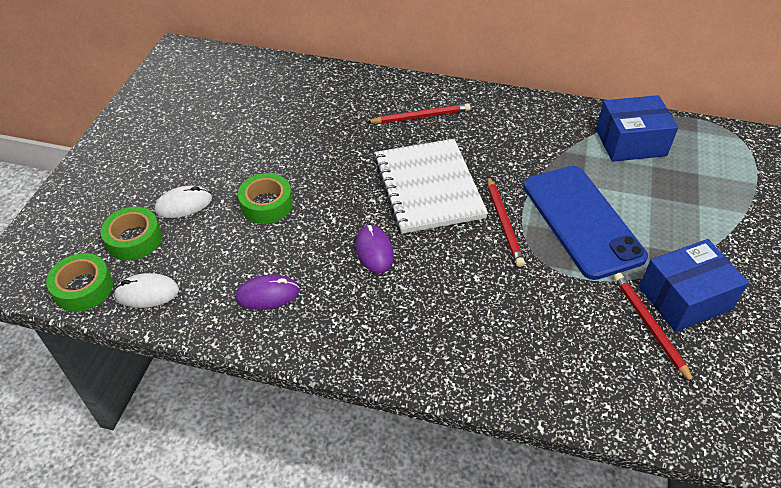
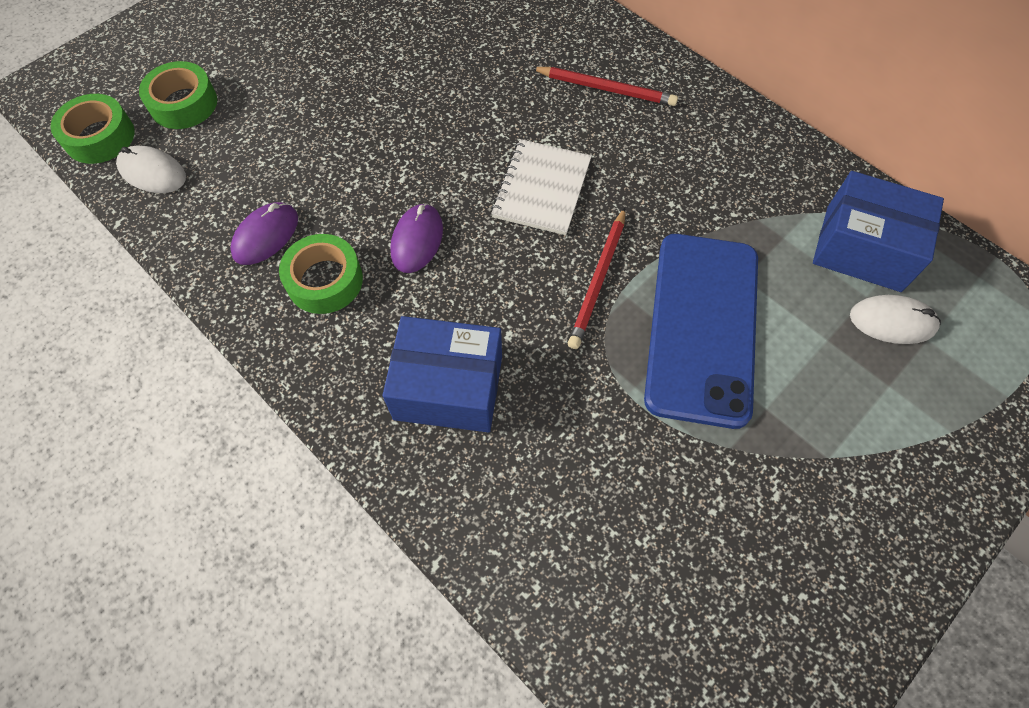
camera: 30 degrees right, 15 degrees up
(184, 204) = (260, 85): white mouse -> white mouse (892, 321)
(266, 204) = (344, 125): green tape -> green tape (325, 280)
(267, 294) = (266, 235): purple mouse -> purple mouse turned 75 degrees counterclockwise
(428, 187) = (541, 189): white notebook -> white notebook, size x0.64
(649, 326) = (675, 516): red pencil -> none
(684, 298) = (755, 505): blue box -> blue box (448, 387)

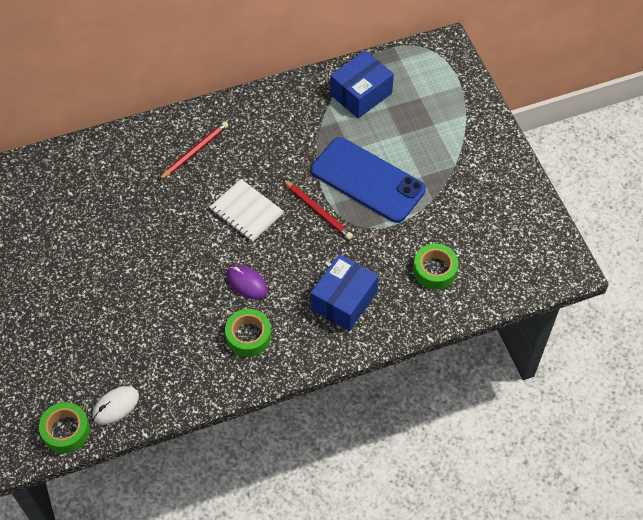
camera: 65 degrees left, 5 degrees down
(184, 104) = (67, 375): green tape -> green tape (435, 270)
(266, 235) = (200, 357): purple mouse -> none
(892, 321) = (404, 105): white mouse -> none

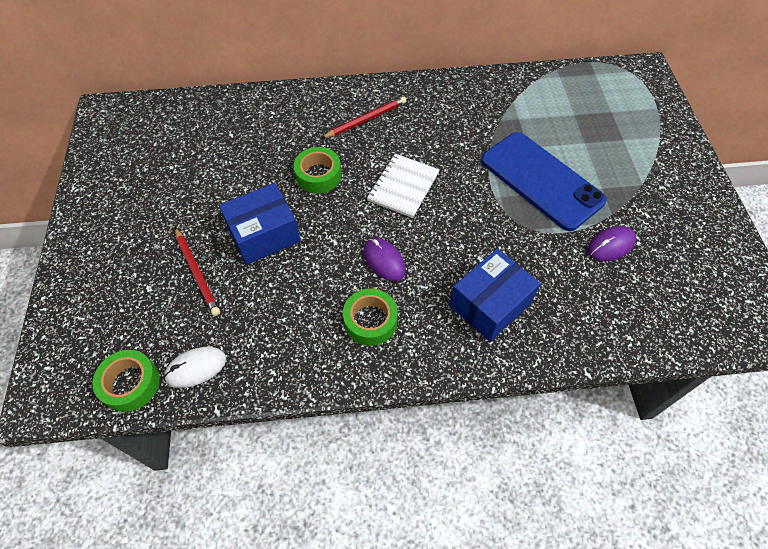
camera: 15 degrees right, 0 degrees up
(246, 211) = (403, 186): white notebook -> white notebook turned 60 degrees clockwise
(318, 211) = (480, 201): red pencil -> red pencil (197, 272)
(361, 94) = (549, 98): blue box -> blue box (264, 234)
(435, 228) = (611, 245): none -> purple mouse
(435, 270) = (604, 292): green tape -> green tape (318, 175)

